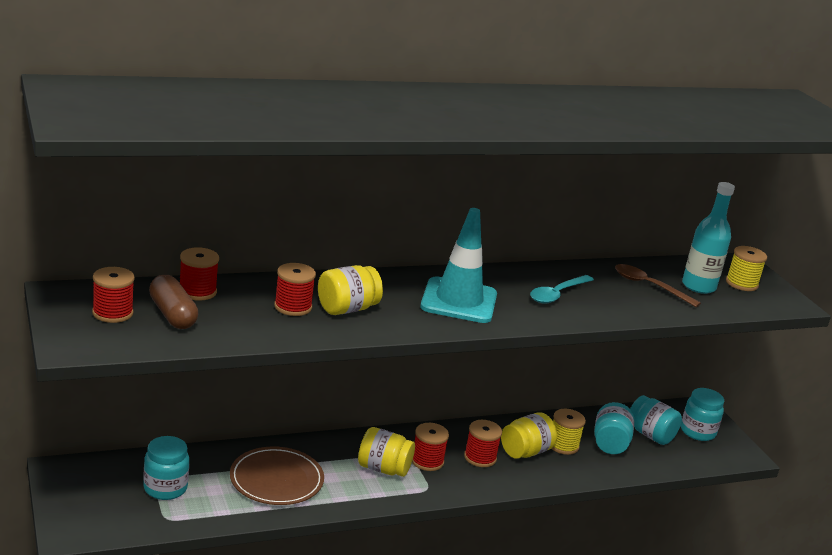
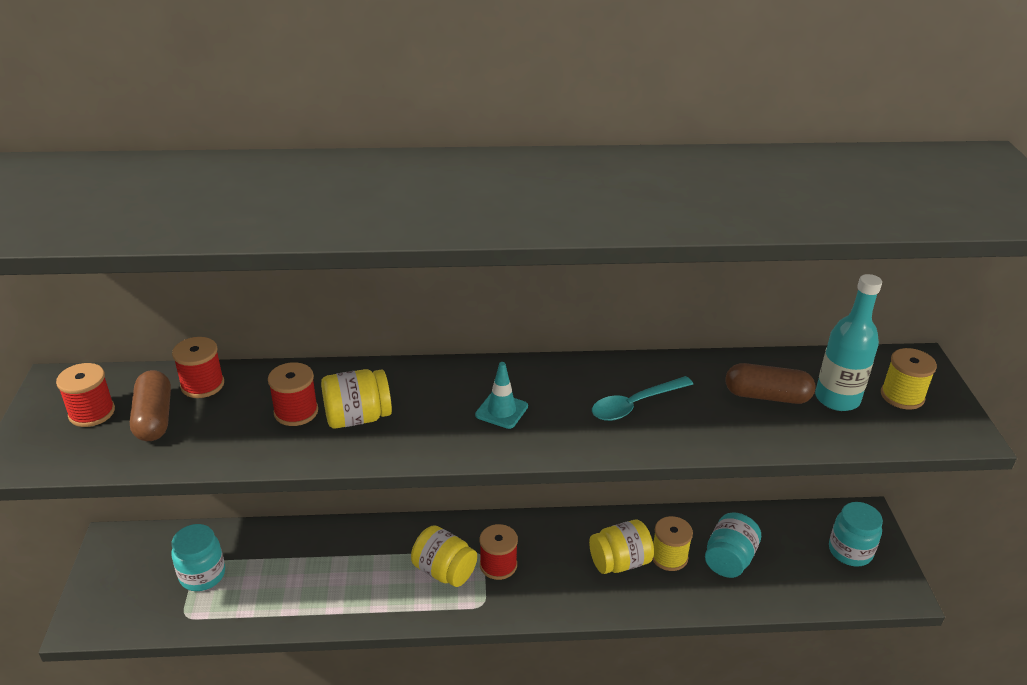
camera: 20 degrees right, 10 degrees up
(276, 480) = (321, 575): brown plate -> none
(459, 301) = (501, 411): turquoise traffic cone -> turquoise traffic cone, size x0.50
(480, 457) = (562, 565): red spool -> none
(649, 286) = (767, 396): brown spoon -> brown capsule
(650, 435) = (786, 550): turquoise jar -> none

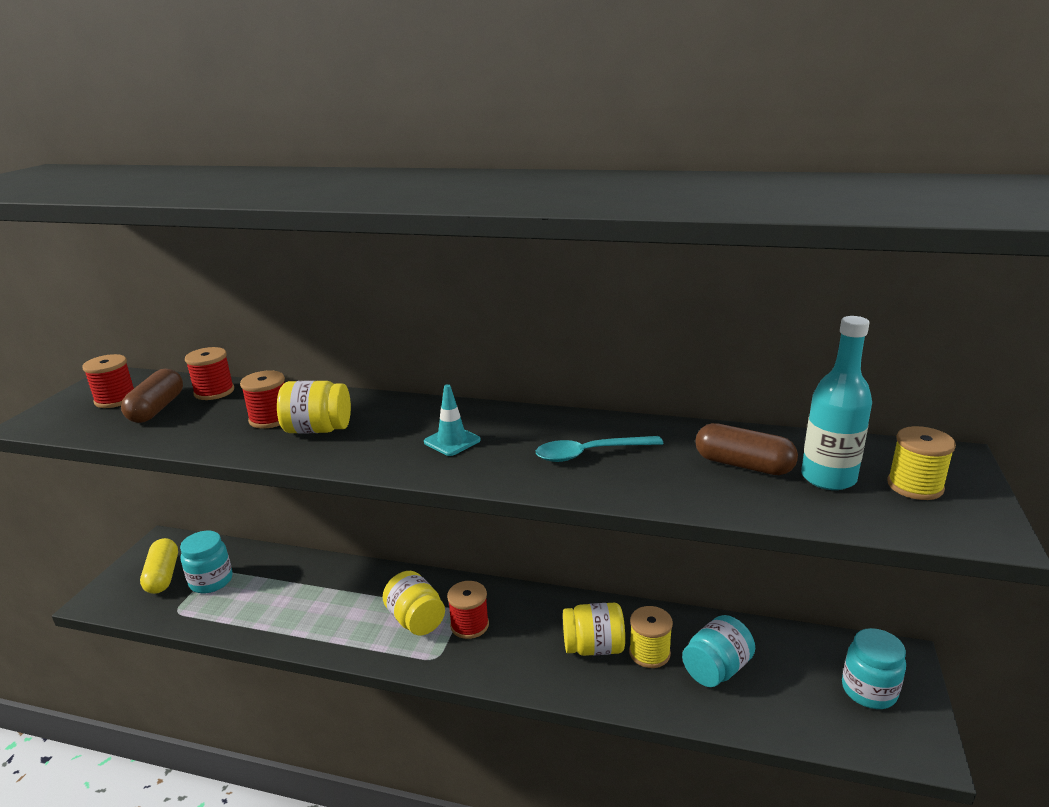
camera: 20 degrees right, 10 degrees down
(141, 580) = (163, 576): none -> yellow capsule

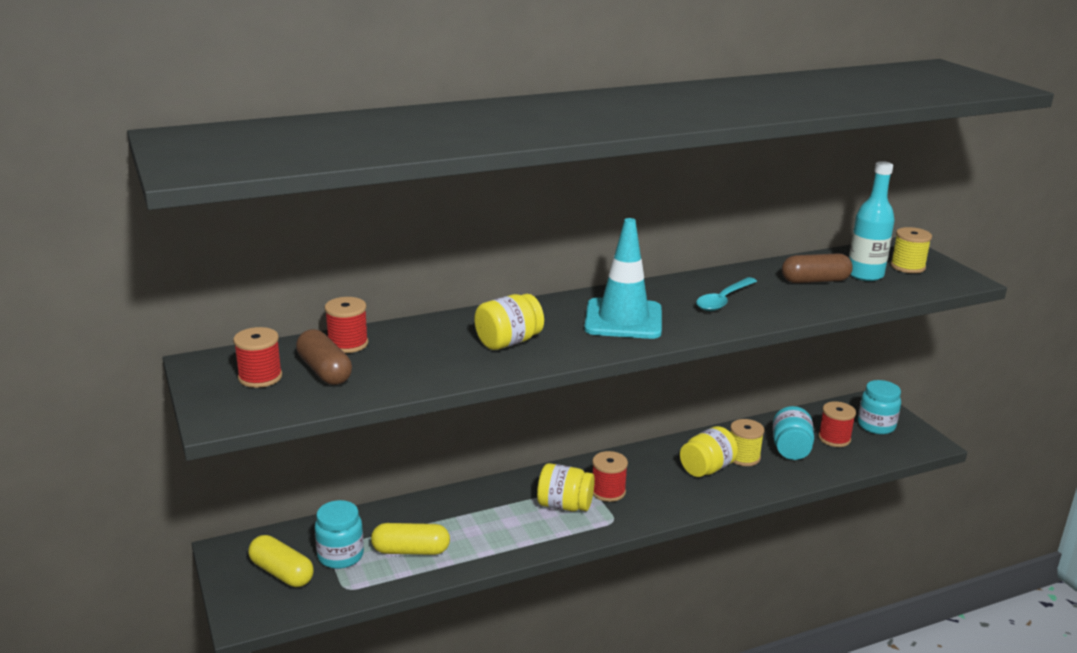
camera: 40 degrees left, 0 degrees up
(256, 602) = (411, 551): none -> yellow capsule
(270, 419) = (451, 347): red spool -> red spool (834, 438)
(452, 441) = (623, 319): turquoise traffic cone -> turquoise traffic cone, size x2.01

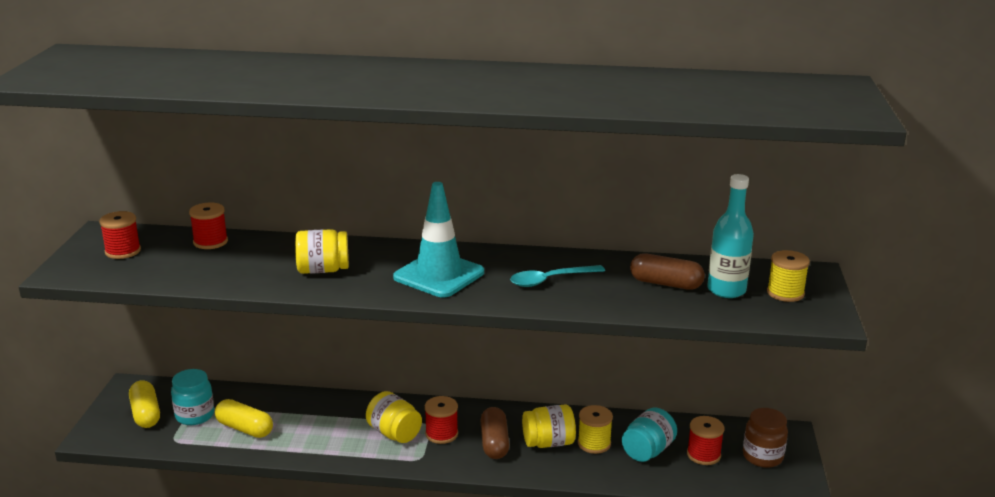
camera: 30 degrees right, 0 degrees up
(324, 371) = (168, 258): brown capsule -> brown capsule (494, 443)
(876, 426) = (762, 456): turquoise jar -> brown jar

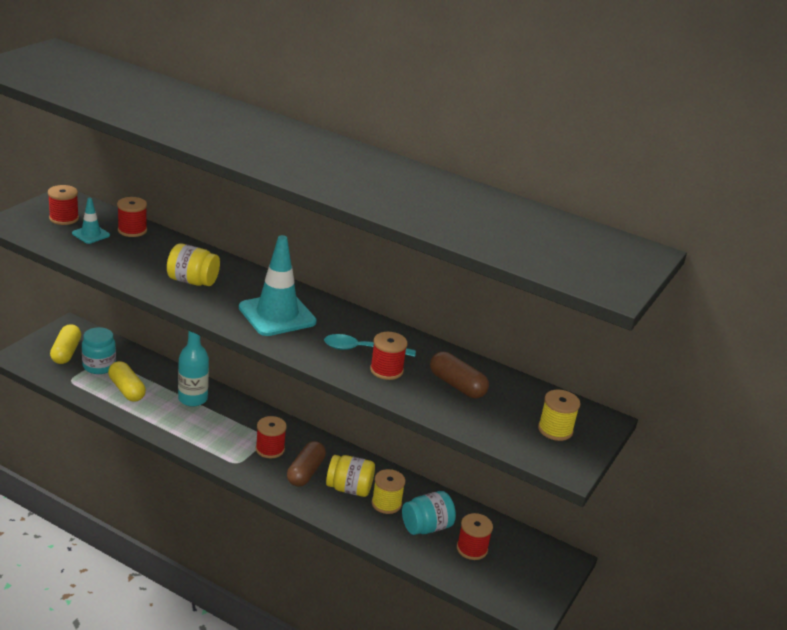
camera: 20 degrees right, 5 degrees up
(169, 258) = (91, 234): none -> turquoise traffic cone
(394, 433) = (234, 435): yellow jar -> none
(591, 291) = (386, 370): none -> red spool
(726, 290) = (504, 409): turquoise bottle -> turquoise bottle (193, 399)
(762, 456) = (523, 570): brown jar -> none

